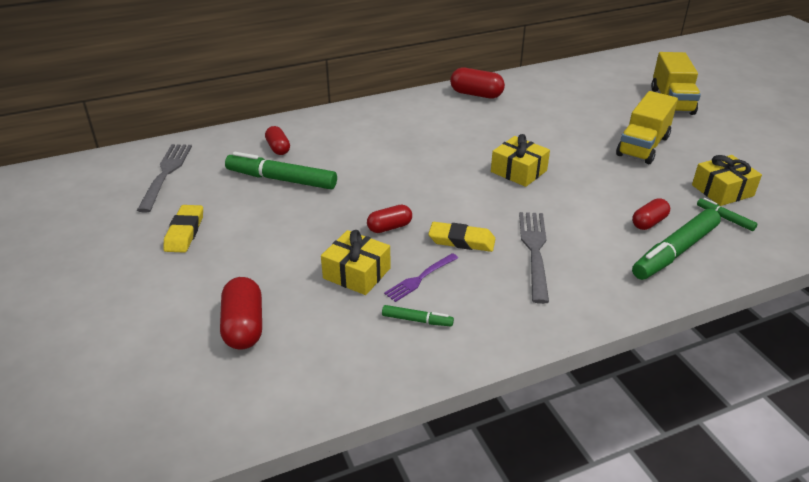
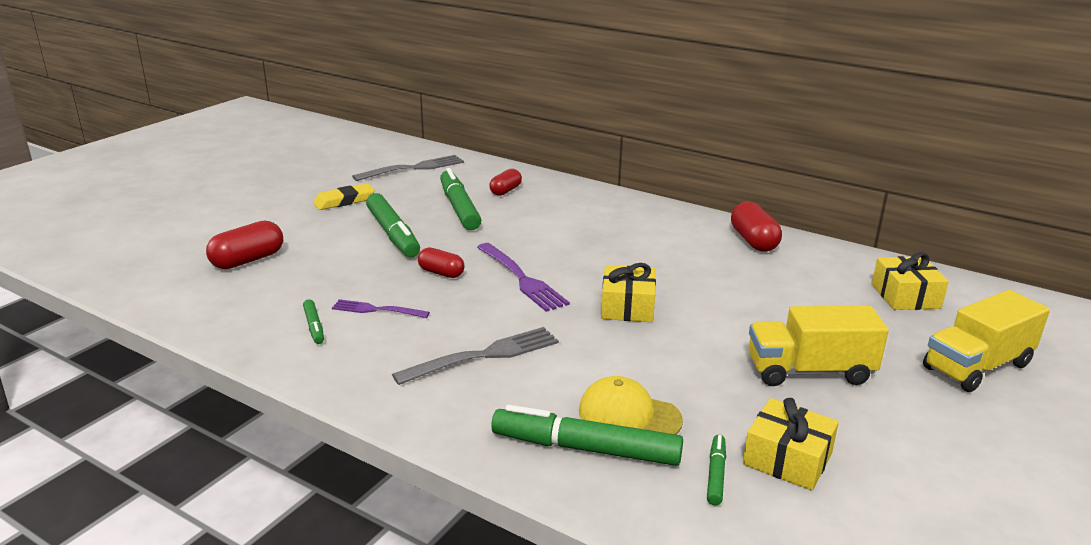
camera: 55 degrees right, 10 degrees down
(290, 227) = (393, 234): none -> green marker
(357, 273) = (357, 280): yellow gift -> yellow gift (905, 296)
(437, 196) = (522, 279): none -> purple fork
(461, 241) = (458, 312): yellow eraser -> none
(649, 222) = (629, 415): red capsule -> yellow cap

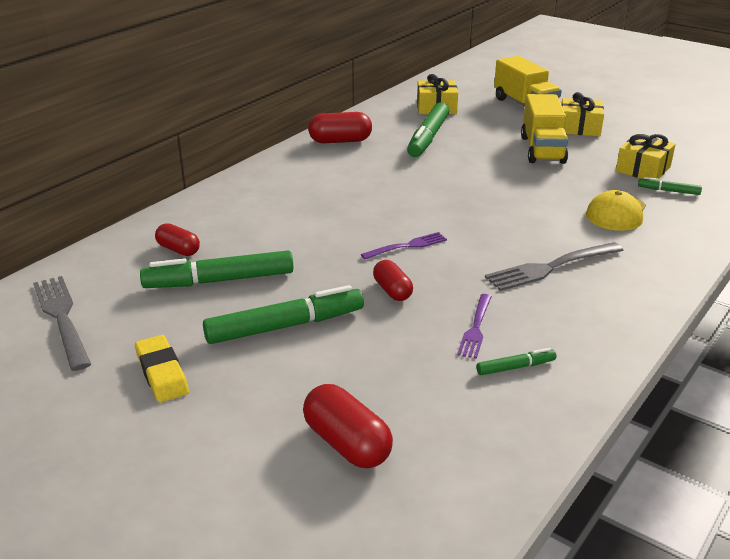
camera: 85 degrees left, 5 degrees up
(441, 273) = (392, 291): red capsule -> red capsule turned 60 degrees counterclockwise
(484, 355) = (551, 267): grey fork -> grey fork turned 90 degrees counterclockwise
(522, 279) = (407, 246): purple fork -> purple fork, size x0.62
(585, 449) = (662, 230): green marker -> green marker (428, 138)
(627, 307) = (459, 201): yellow gift -> yellow gift (579, 128)

